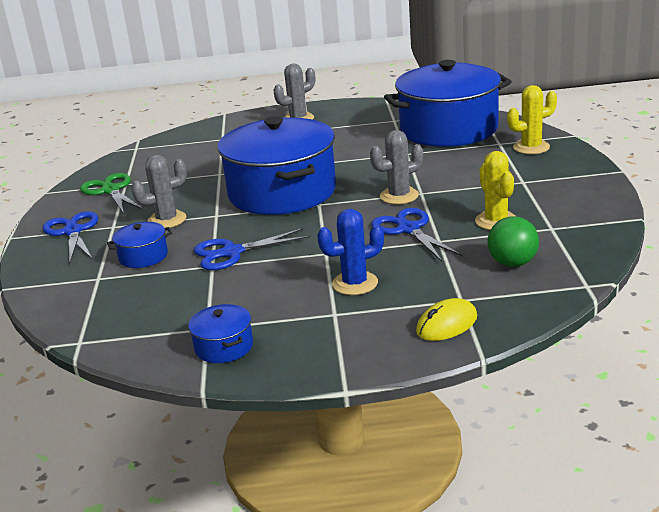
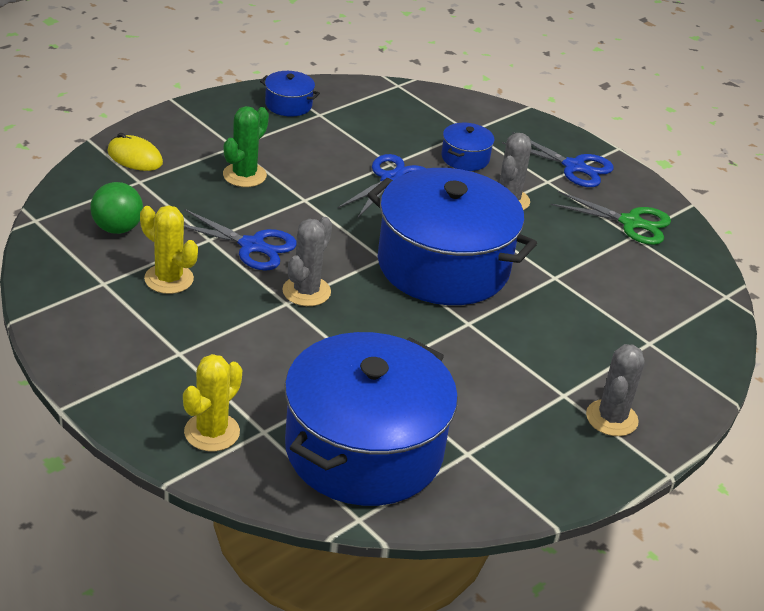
camera: 135 degrees right, 10 degrees up
(355, 283) = (244, 175): blue cactus -> green cactus
(447, 324) = (134, 157): yellow mouse -> yellow mouse turned 75 degrees counterclockwise

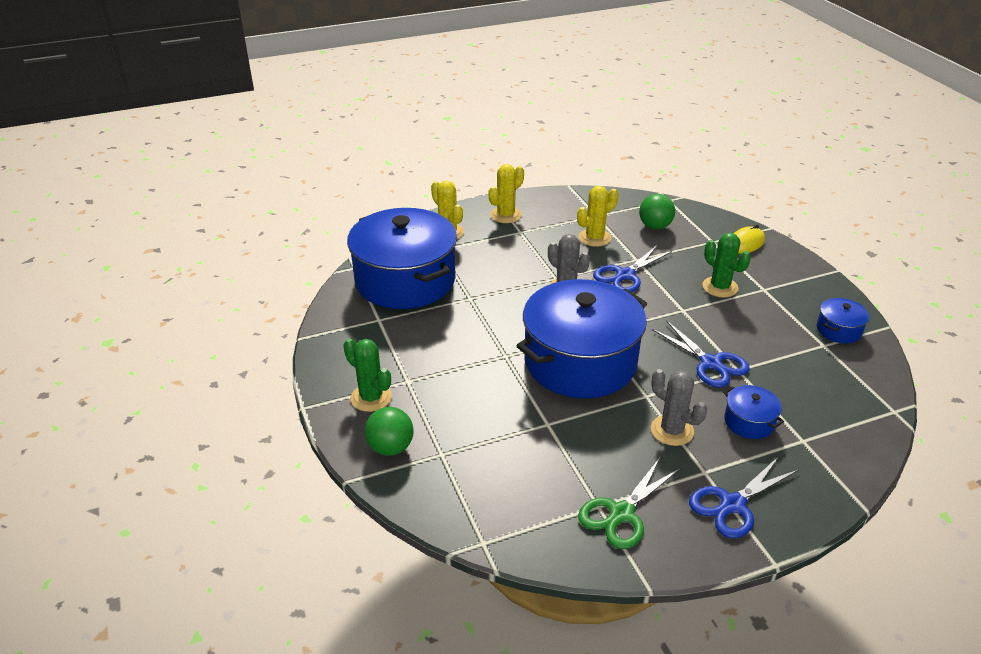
camera: 115 degrees right, 0 degrees up
(134, 376) = (506, 215): none -> yellow cactus
(611, 418) = (371, 398): grey cactus -> green cactus
(670, 382) = (390, 448): none -> green ball

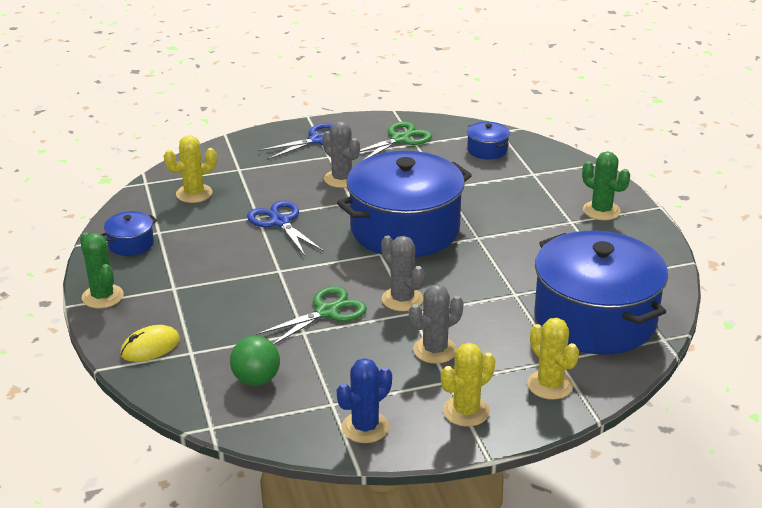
camera: 175 degrees left, 5 degrees down
(390, 448) = (575, 179): green ball -> none
(532, 251) = (435, 350): none -> grey cactus
(570, 204) = (365, 427): none -> blue cactus
(594, 238) = (347, 366): yellow cactus -> yellow cactus (194, 194)
(625, 275) = (327, 312): blue scissors -> green scissors
(720, 287) = (222, 292): green cactus -> green cactus (102, 296)
(749, 422) = (274, 181): blue pot -> blue pot (487, 150)

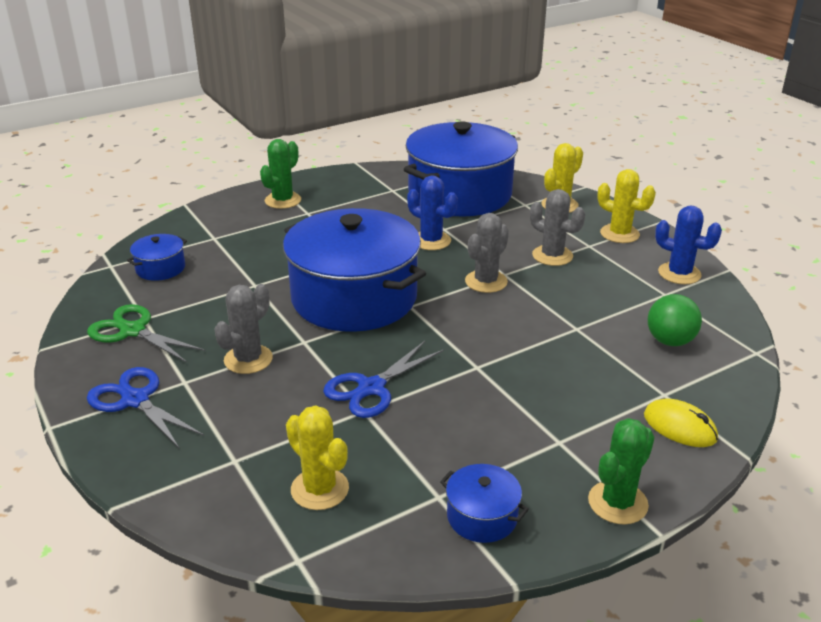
camera: 105 degrees left, 0 degrees up
(327, 312) = (534, 320): green scissors -> none
(491, 282) = (431, 241): none -> blue cactus

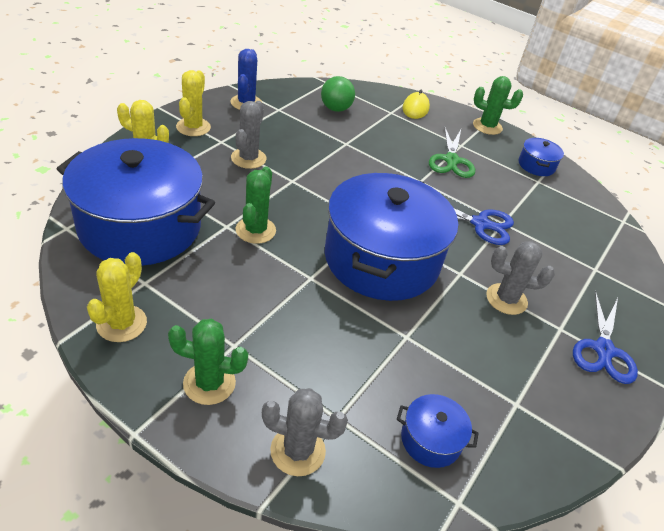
camera: 120 degrees left, 10 degrees up
(132, 331) = (539, 402): green scissors -> green scissors (451, 160)
(320, 489) = (577, 225): yellow cactus -> yellow cactus (121, 323)
(431, 241) = (255, 230): blue cactus -> green cactus
(486, 281) = (310, 188): grey cactus -> grey cactus (298, 451)

